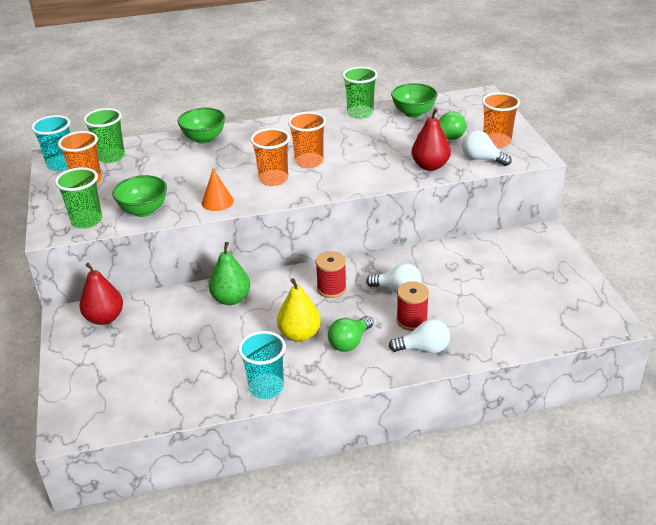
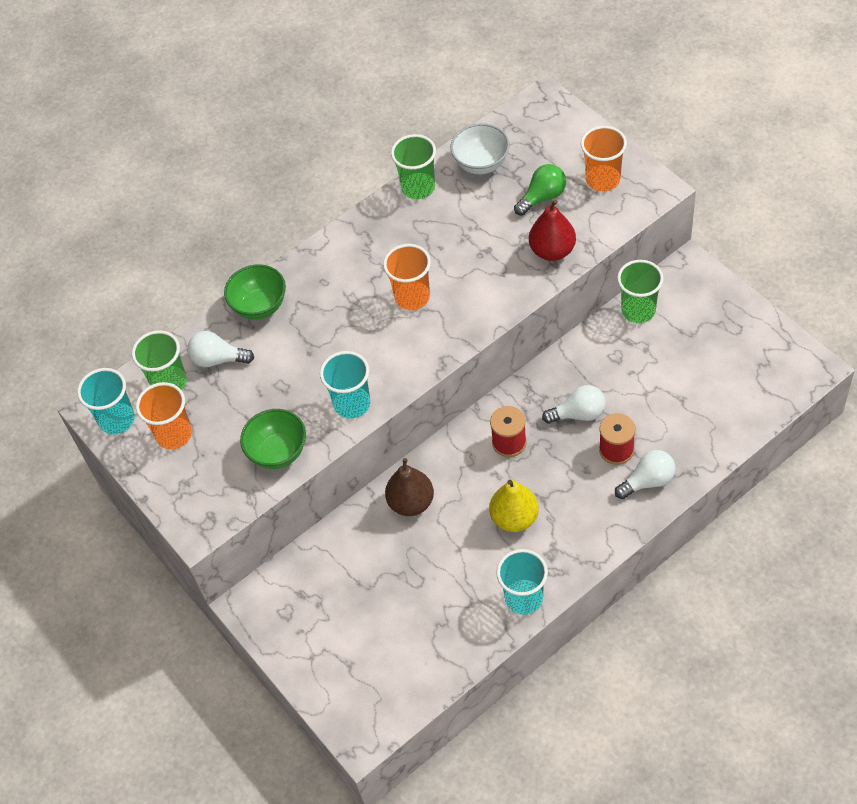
camera: 20 degrees left, 20 degrees up
(86, 221) = (224, 495): green cup -> green cup (638, 310)
(104, 318) = (292, 588): red pear -> none
(217, 202) = (352, 404): orange cone -> turquoise cup
(231, 299) = (411, 502): green pear -> brown pear
(273, 179) = (390, 342): orange cup -> none
(350, 342) = (571, 505): green light bulb -> none
(413, 113) = (481, 164): green bowl -> white bowl
(482, 159) = (602, 216): white light bulb -> white light bulb (218, 359)

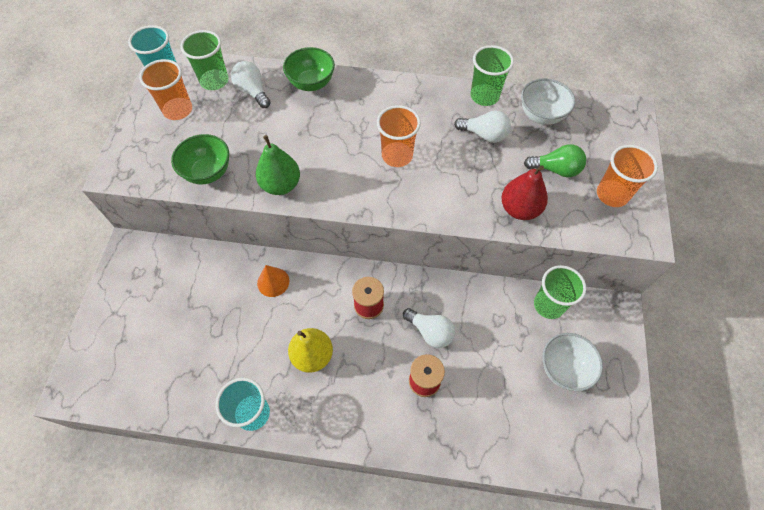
camera: 40 degrees right, 5 degrees up
(352, 404) = (281, 185): turquoise cup -> green pear
(411, 502) = (273, 282): brown pear -> orange cone
(648, 481) = (418, 425): white light bulb -> white light bulb (484, 135)
(699, 344) = (564, 368): none -> white bowl

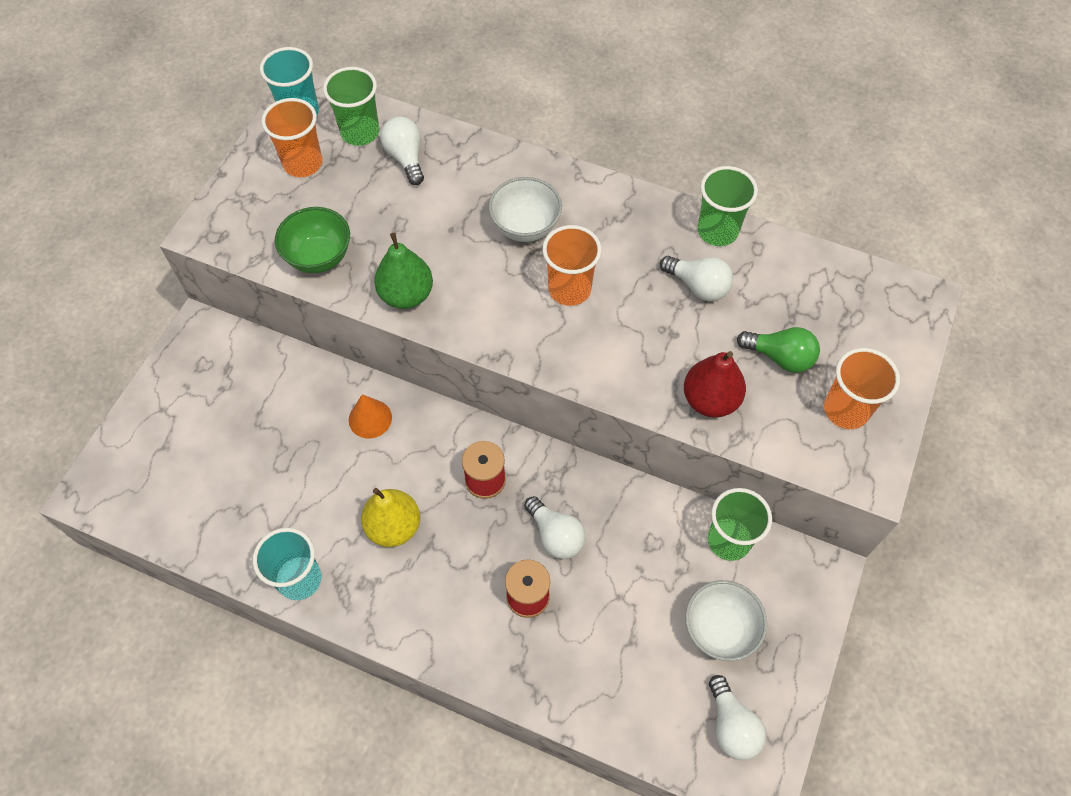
camera: 15 degrees right, 0 degrees up
(311, 83) = (486, 162): green bowl -> none
(541, 115) = (788, 276): white bowl -> white bowl (525, 227)
(595, 435) = (731, 726): none -> white light bulb

